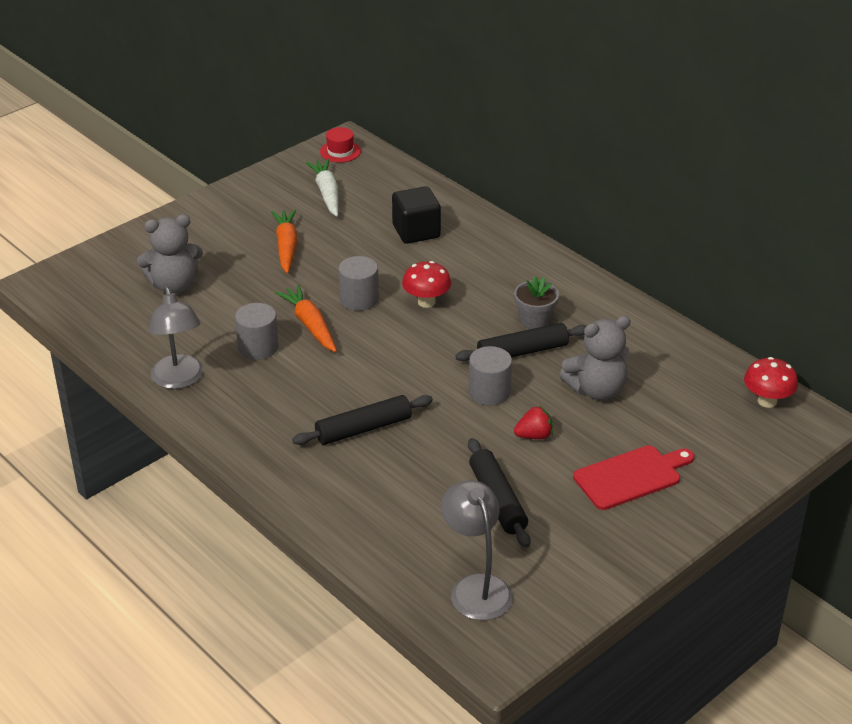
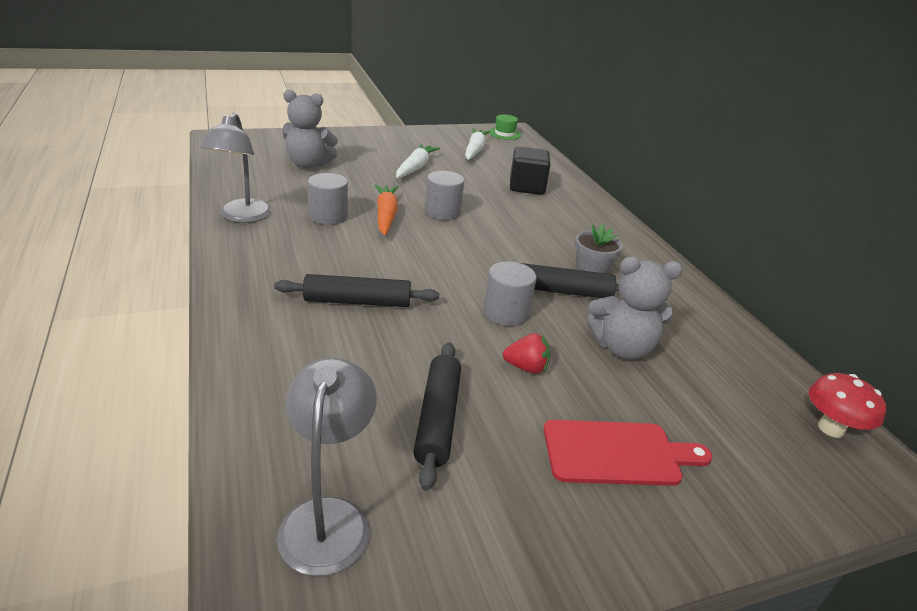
camera: 20 degrees right, 5 degrees down
(286, 246) = (415, 167): orange carrot -> white carrot
(340, 151) = (504, 133): red hat -> green hat
(426, 302) = (499, 230): red mushroom -> none

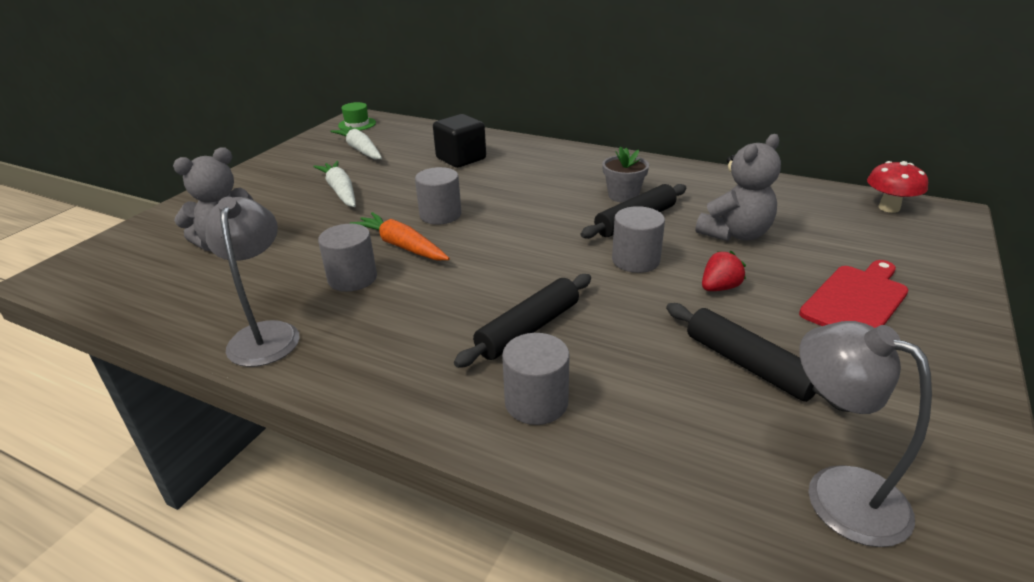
camera: 40 degrees left, 0 degrees up
(242, 217) = (266, 334): grey lamp -> grey lamp turned 150 degrees counterclockwise
(283, 337) = (536, 402): none -> grey cylinder

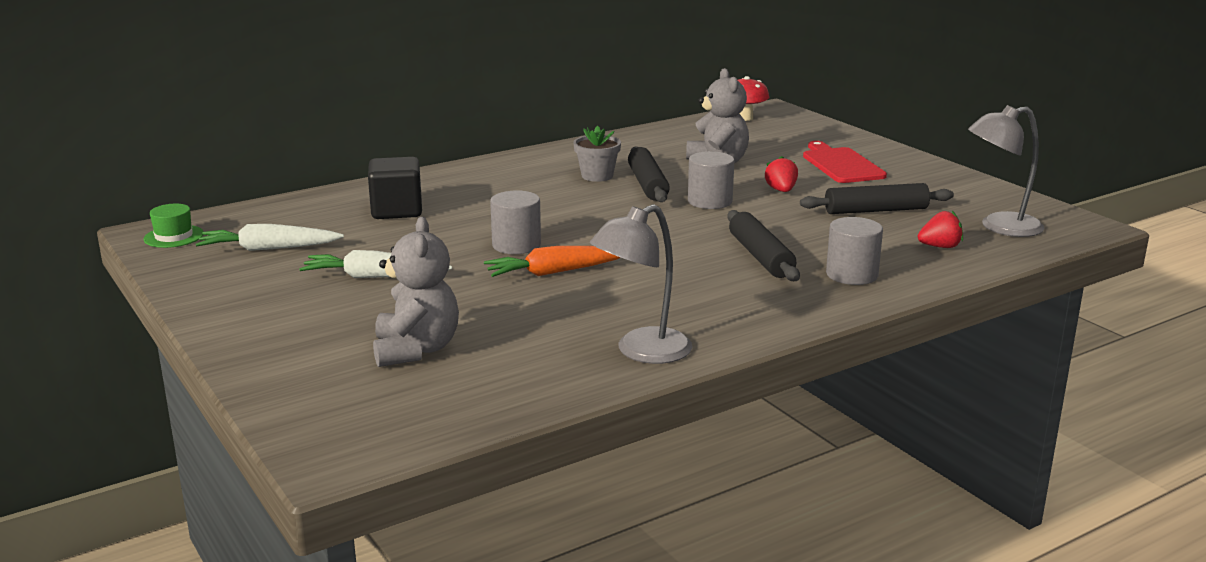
camera: 60 degrees left, 10 degrees down
(266, 334) = (642, 352): grey lamp -> grey lamp turned 60 degrees counterclockwise
(352, 278) = (589, 302): grey cylinder -> none
(695, 450) = (940, 247): none -> red strawberry

